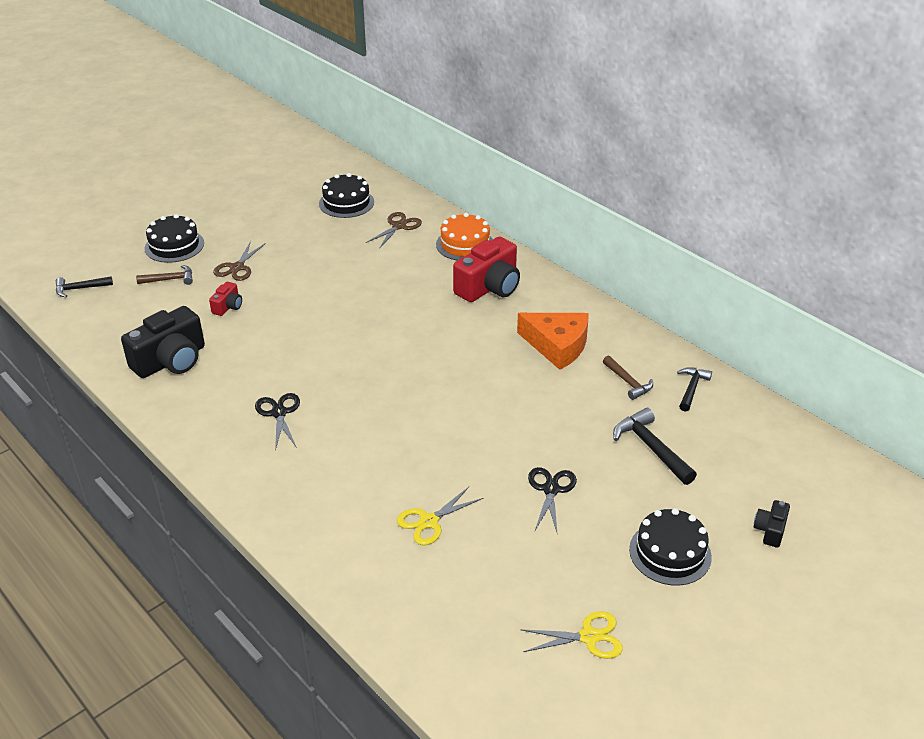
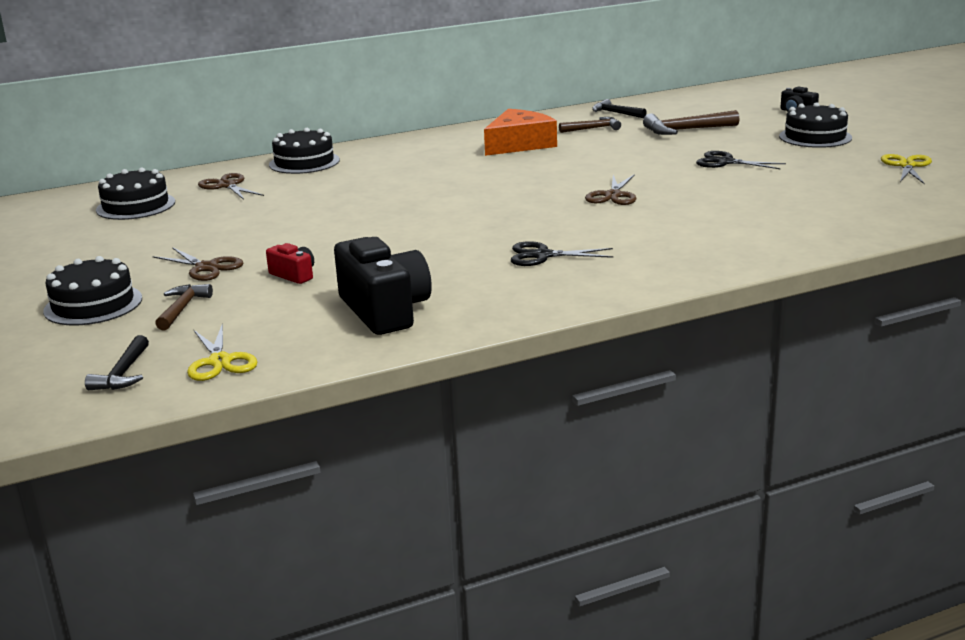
camera: 70 degrees left, 15 degrees down
(428, 428) = (613, 195): none -> brown scissors
(429, 521) = (753, 204): yellow scissors -> yellow scissors (220, 362)
(465, 244) = (304, 162): orange cake -> black cake
(489, 287) = (396, 159): red camera -> none
(651, 447) = (685, 130): black hammer -> brown hammer

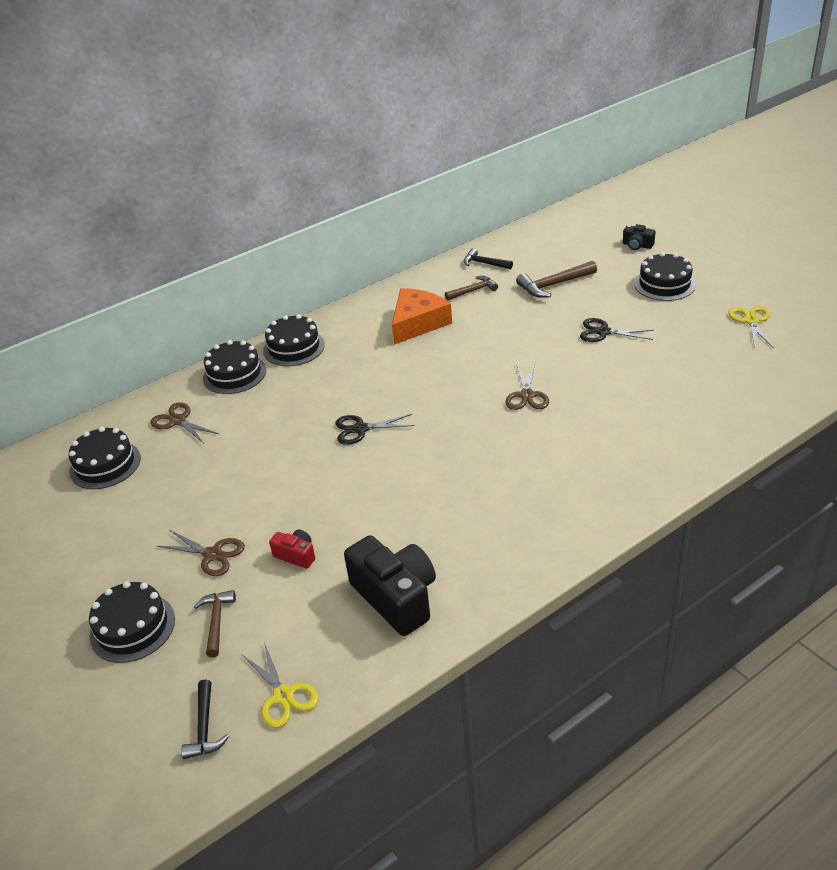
camera: 10 degrees left, 15 degrees up
(377, 151) = (294, 347): none -> black cake
(542, 255) = (499, 495): black scissors -> black scissors (360, 429)

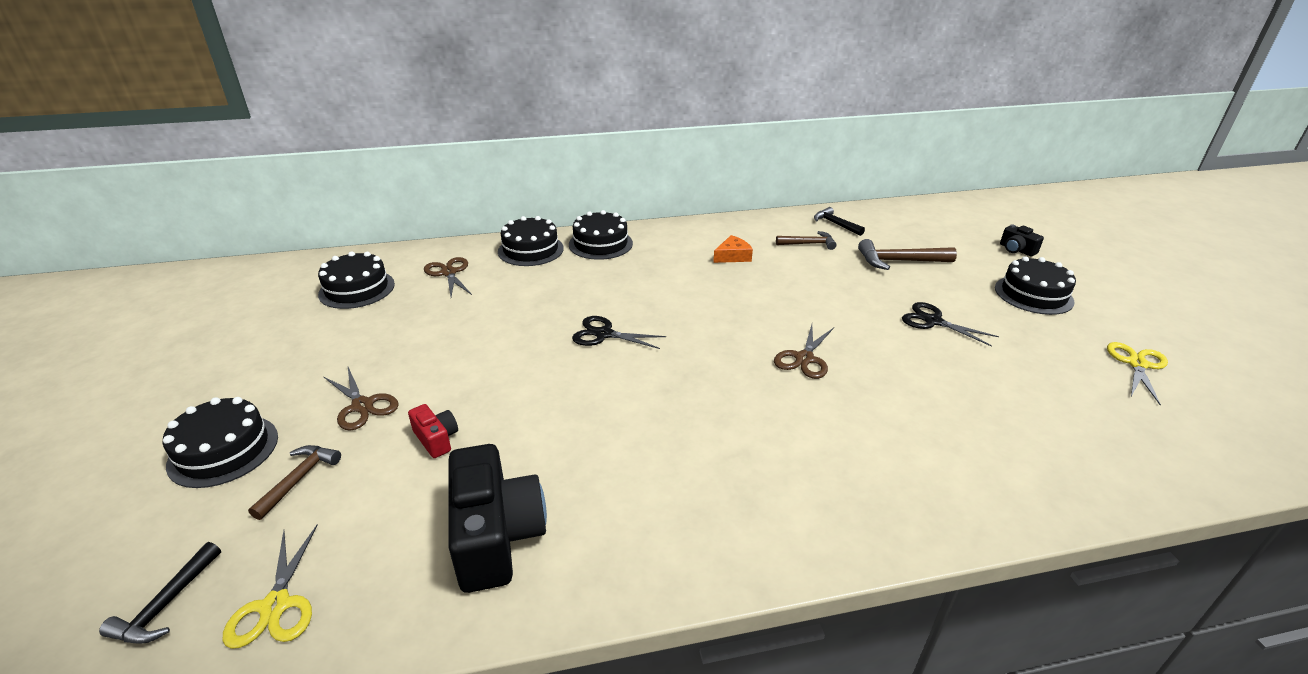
camera: 20 degrees right, 5 degrees down
(418, 323) = (733, 256): orange cheese -> orange cheese, size x0.54

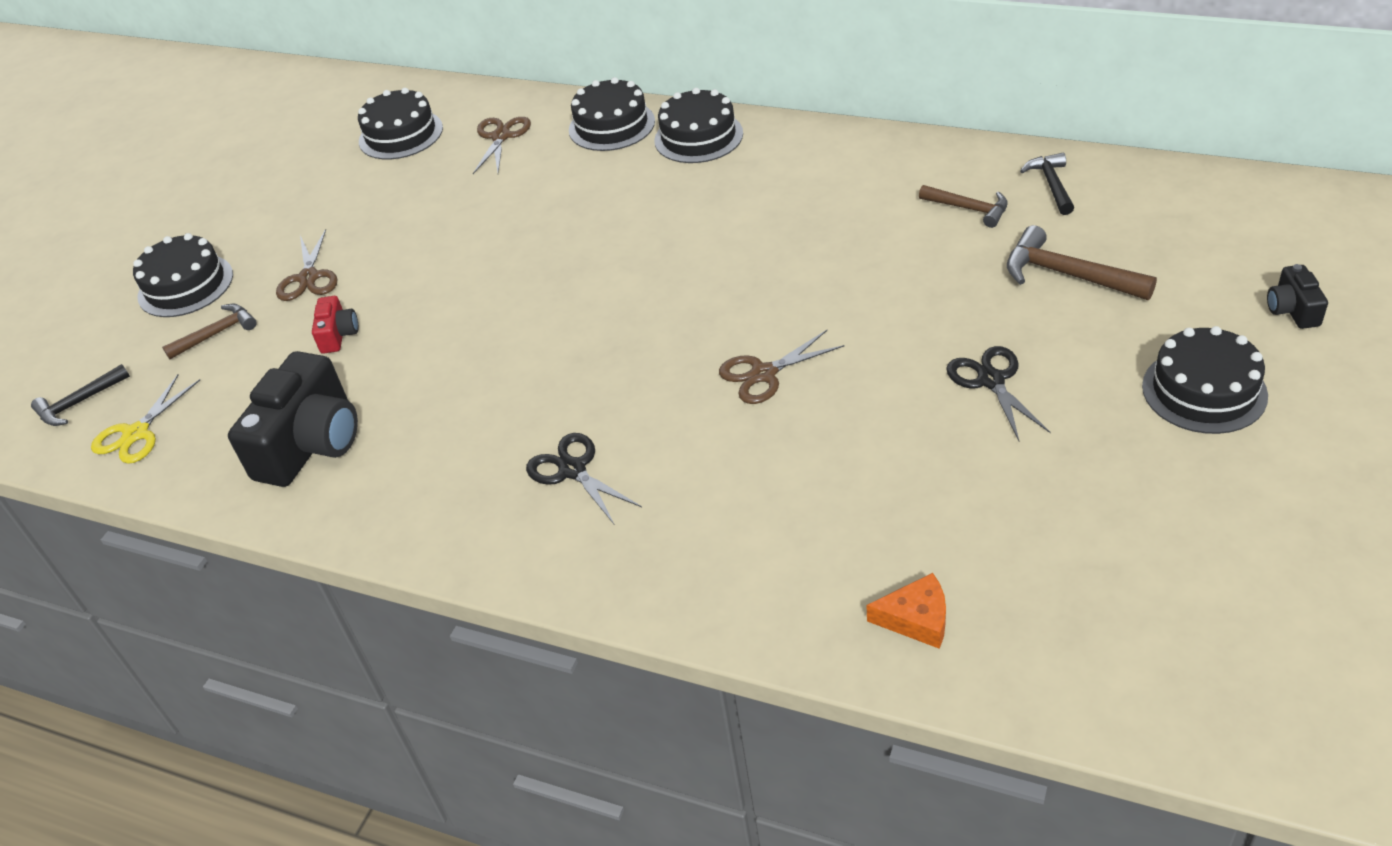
camera: 40 degrees right, 10 degrees up
(604, 334) = (582, 268): black scissors -> black scissors (573, 470)
(733, 256) = (841, 201): orange cheese -> orange cheese (916, 619)
(1137, 364) = (1203, 542): yellow scissors -> none

